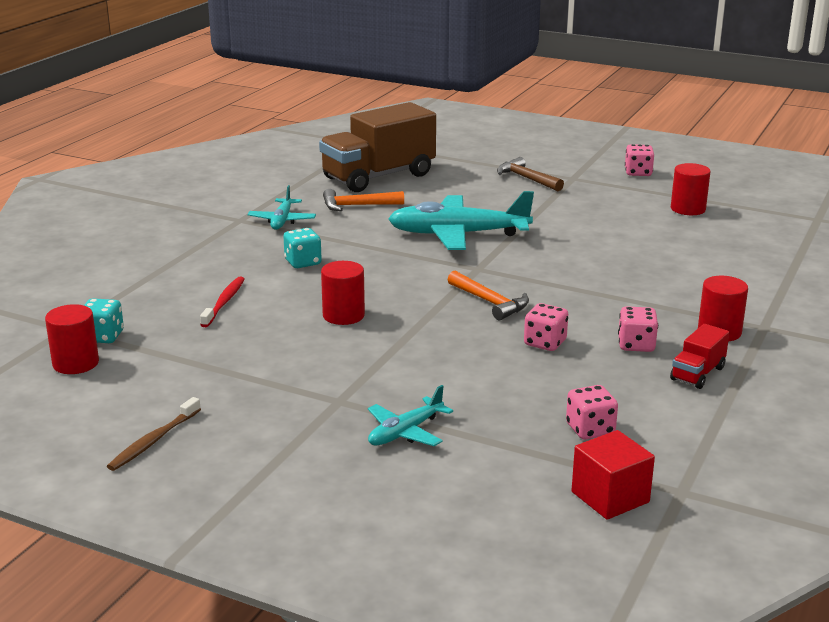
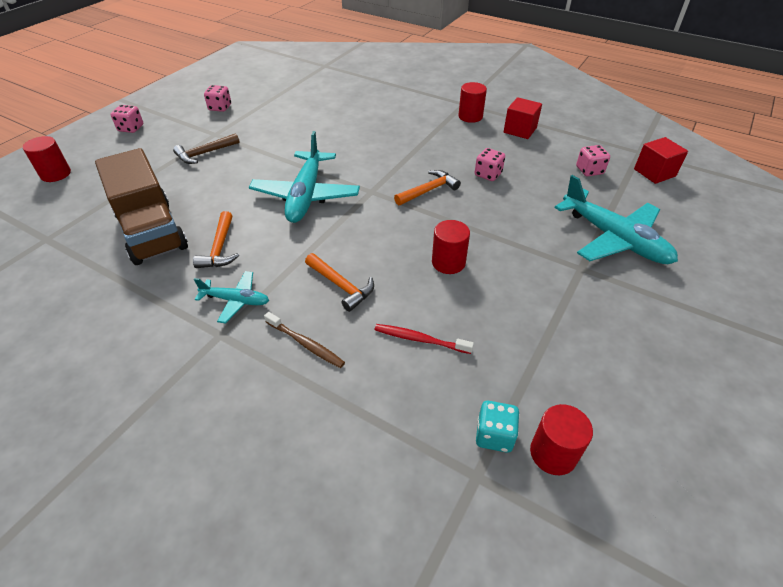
camera: 85 degrees left, 20 degrees up
(154, 441) = (670, 374): brown toothbrush -> brown toothbrush (305, 344)
(303, 262) = (341, 286): turquoise dice -> orange hammer
(405, 432) = (614, 239): turquoise plane -> turquoise plane, size x1.92
(636, 345) = (488, 144): pink dice -> pink dice (131, 128)
(688, 209) = (294, 100): red cylinder -> red cylinder (55, 174)
(697, 373) = (520, 130): red truck -> red cube

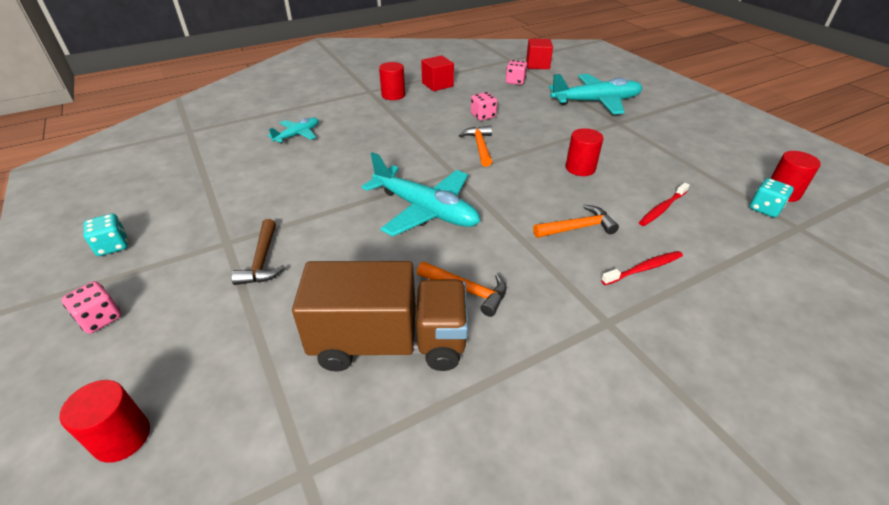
camera: 60 degrees left, 5 degrees down
(189, 102) = (112, 246): none -> turquoise dice
(220, 107) = (168, 224): pink dice -> none
(236, 300) = (562, 298): turquoise plane -> turquoise plane (297, 135)
(305, 344) = (643, 269): brown toothbrush -> red toothbrush

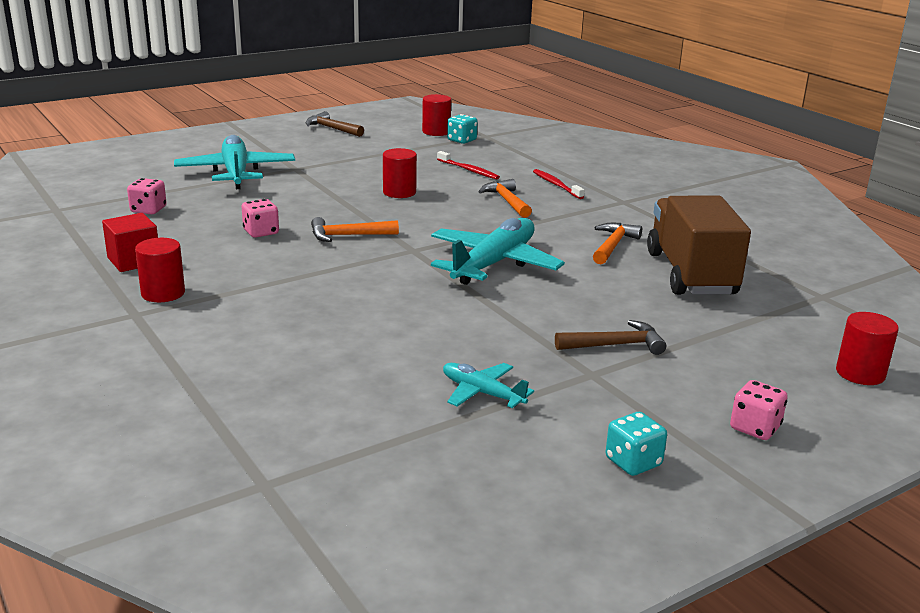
camera: 95 degrees left, 15 degrees down
(297, 135) = (299, 362): turquoise plane -> turquoise plane (482, 393)
(537, 65) = (90, 194): red cube -> none
(739, 135) = (332, 129): none -> brown hammer

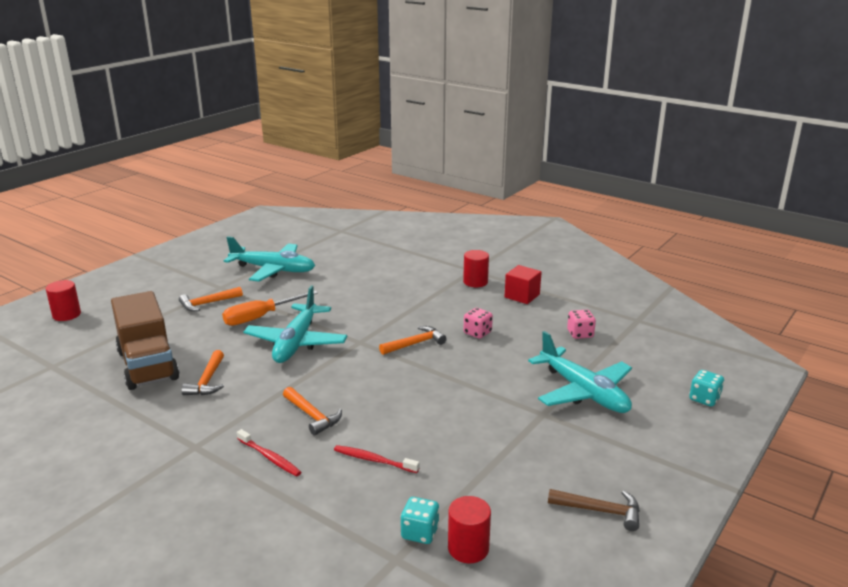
camera: 160 degrees right, 0 degrees up
(399, 192) = (417, 403): red cylinder -> none
(482, 393) = (273, 270): turquoise plane -> turquoise plane, size x1.92
(532, 305) = (260, 317): none -> orange screwdriver
(615, 345) = (208, 303): brown hammer -> orange hammer
(633, 462) = (201, 259): turquoise dice -> turquoise dice (704, 399)
(755, 428) = (141, 279): pink dice -> none

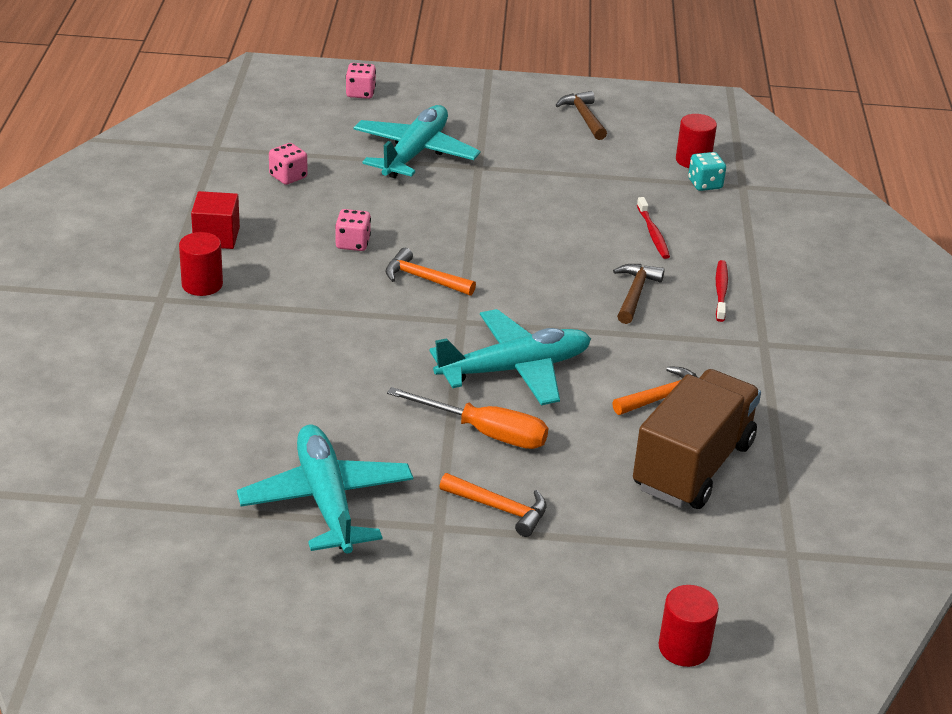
camera: 125 degrees left, 10 degrees up
(312, 416) = (635, 294): orange hammer -> brown hammer
(704, 399) = (360, 93): turquoise dice -> pink dice

